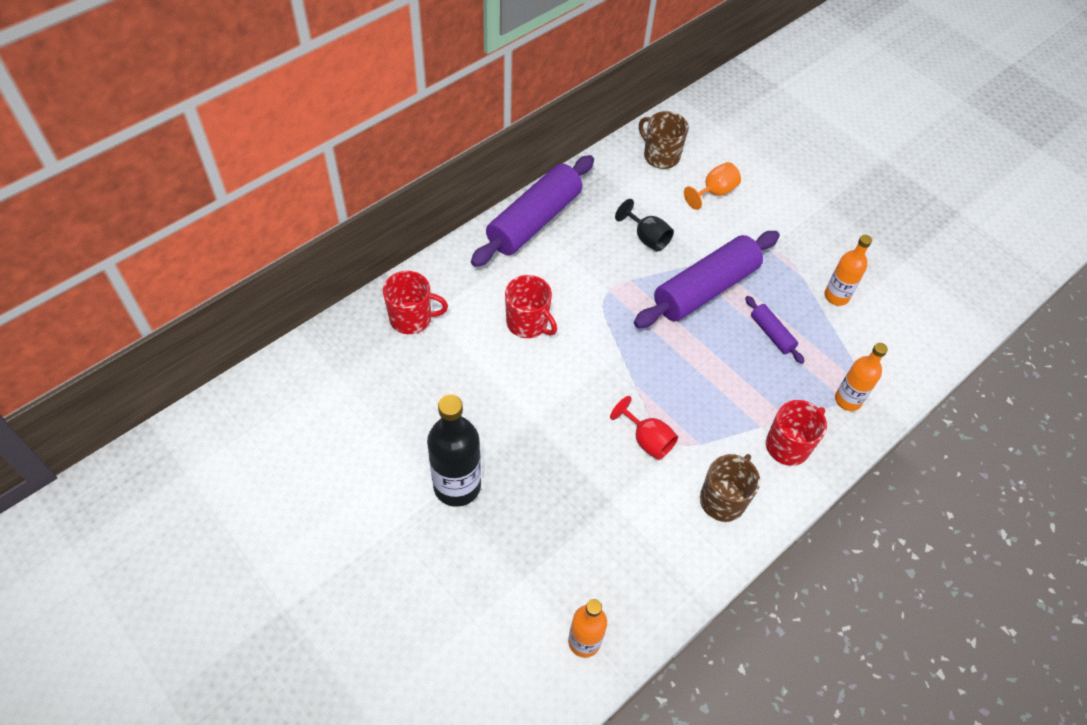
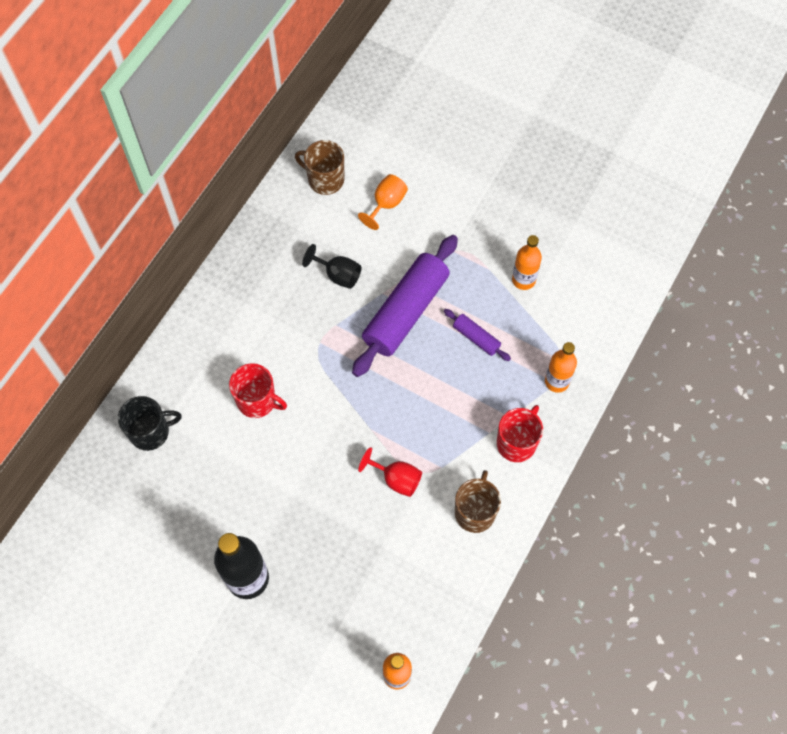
camera: 15 degrees left, 10 degrees up
(412, 318) = (150, 432): red mug -> black mug
(534, 221) = (228, 291): purple rolling pin -> none

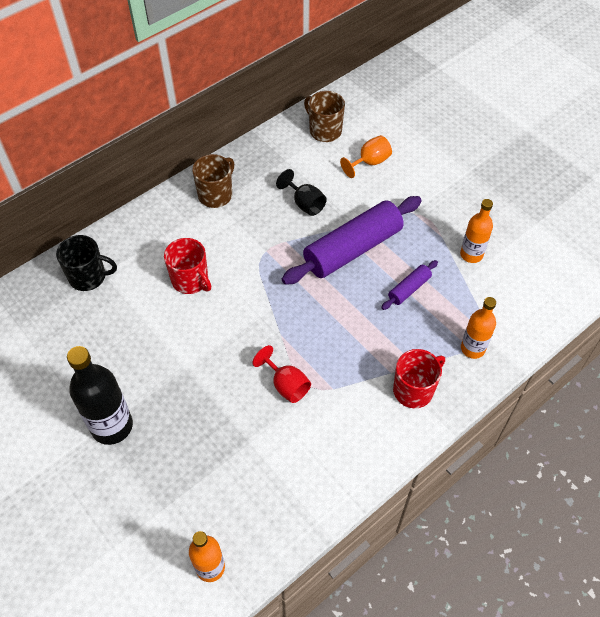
camera: 20 degrees right, 10 degrees down
(475, 512) = (349, 439): brown mug -> brown mug (216, 195)
(476, 338) = (409, 289): purple rolling pin -> purple rolling pin turned 75 degrees clockwise

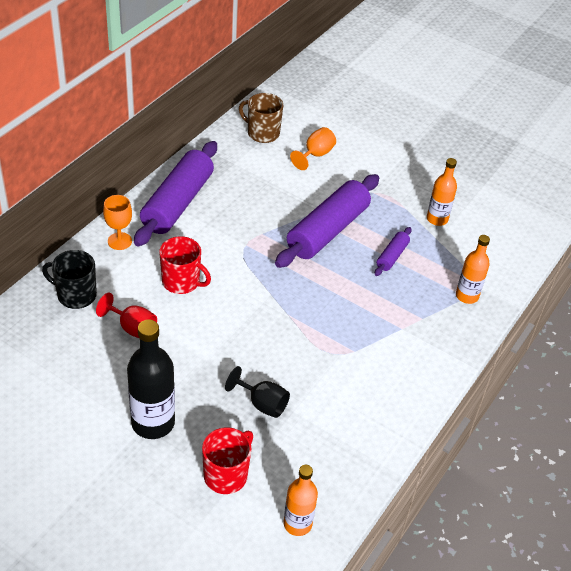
camera: 20 degrees left, 10 degrees down
(88, 277) = (76, 295): black mug -> black mug turned 150 degrees counterclockwise
(148, 227) = (119, 241): none -> orange goblet
(216, 195) = (177, 203): brown mug -> purple rolling pin
(286, 385) = (309, 356): red goblet -> red goblet (132, 328)
(305, 203) = (267, 198): black goblet -> black goblet (262, 404)
(414, 390) = (428, 339): red mug -> red mug (226, 475)

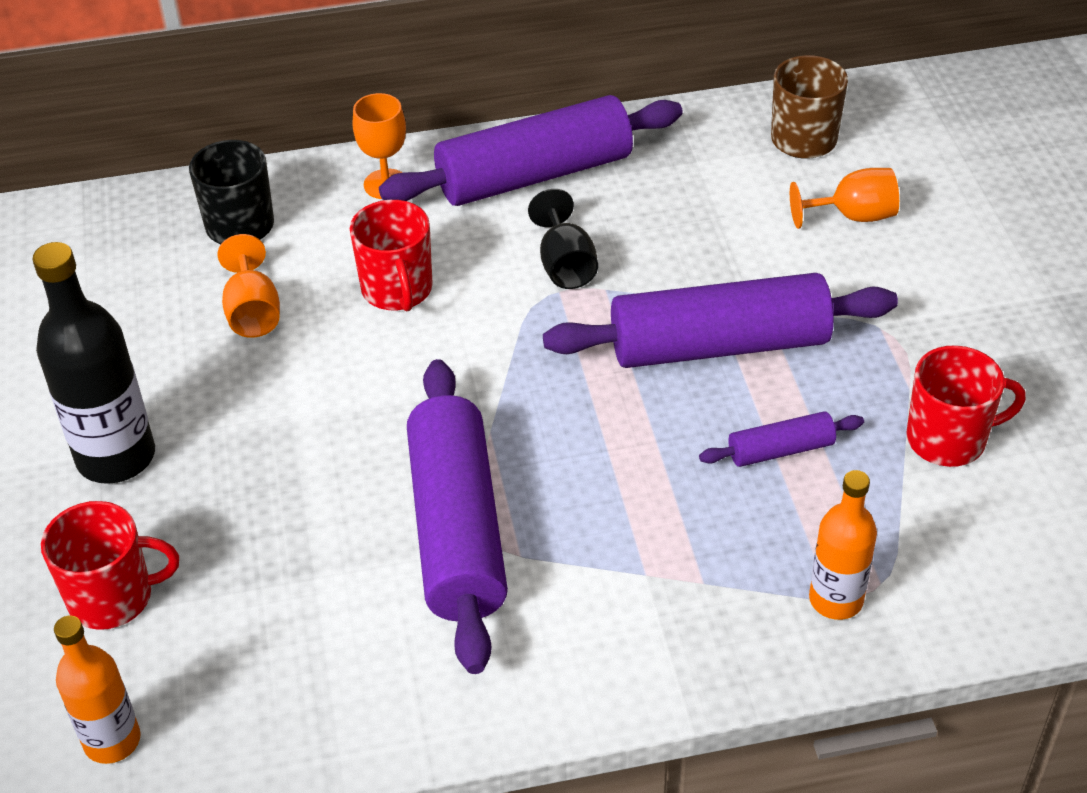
camera: 50 degrees right, 0 degrees up
(132, 328) = (253, 312): red goblet -> orange goblet
(262, 404) = (285, 535): black goblet -> black goblet (565, 265)
(321, 357) = (457, 529): none -> purple rolling pin
(437, 219) = (948, 439): orange bottle -> red mug

